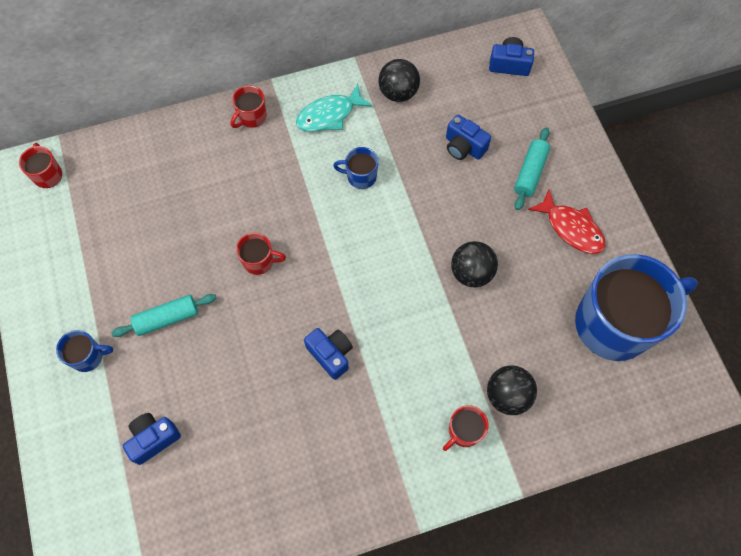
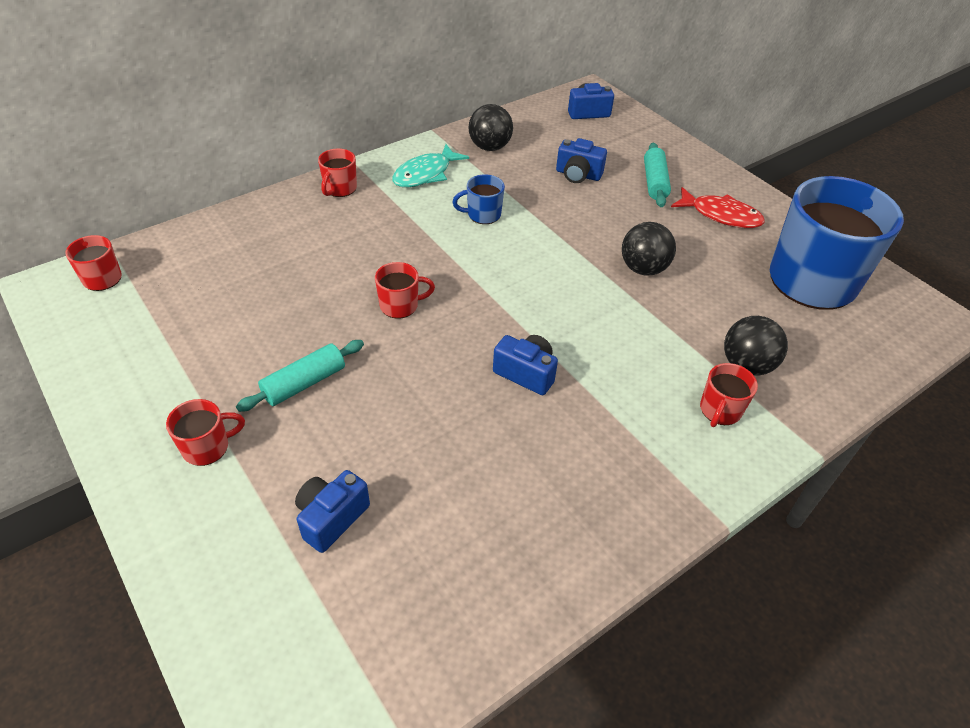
camera: 20 degrees left, 20 degrees down
(88, 356) = (207, 447): blue mug -> red mug

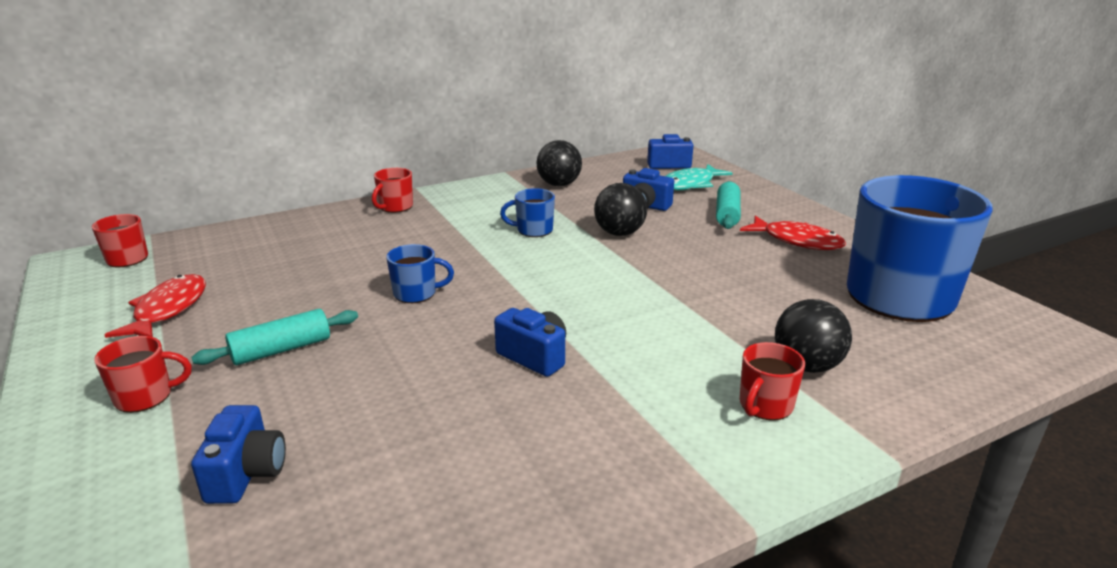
camera: 10 degrees right, 20 degrees down
(177, 343) = (168, 310): none -> red fish
(331, 518) = (246, 473): blue camera -> blue camera turned 135 degrees clockwise
(400, 305) = (416, 293): red mug -> blue mug
(425, 174) = (486, 200): turquoise fish -> turquoise fish (690, 184)
(643, 268) = (698, 278): black ball -> black ball (619, 233)

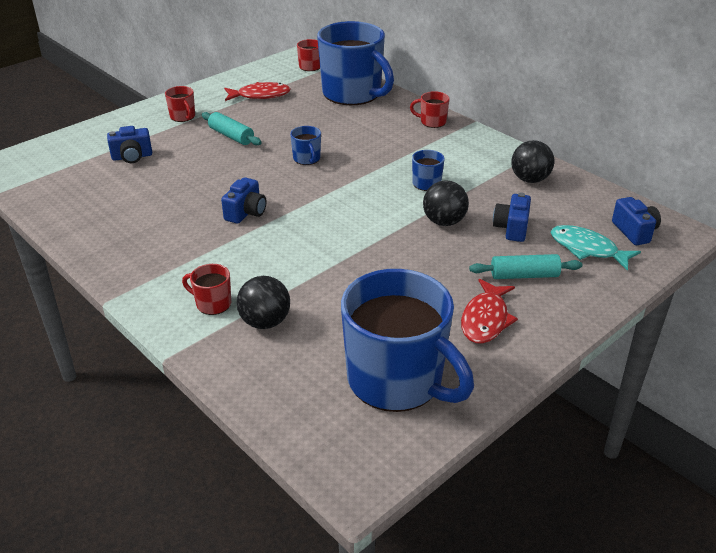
camera: 75 degrees right, 10 degrees up
(262, 240) = (353, 94): none -> blue mug

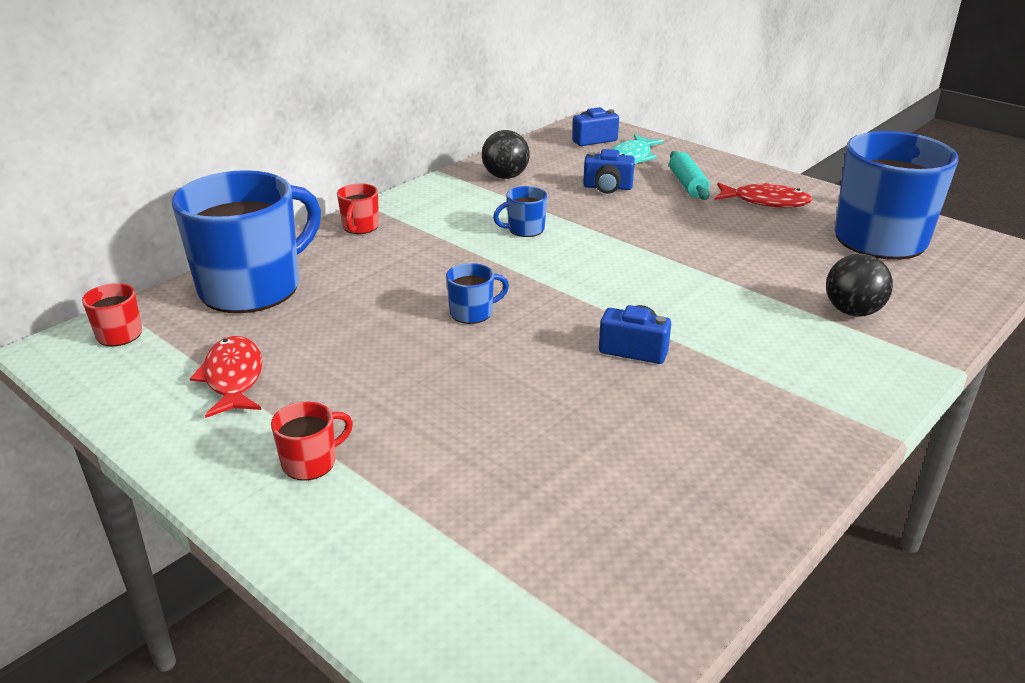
camera: 95 degrees left, 5 degrees down
(132, 157) = (483, 501): blue camera -> none
(212, 303) = (846, 350): red mug -> none
(231, 136) = (397, 391): turquoise rolling pin -> none
(444, 222) = (607, 219): black ball -> none

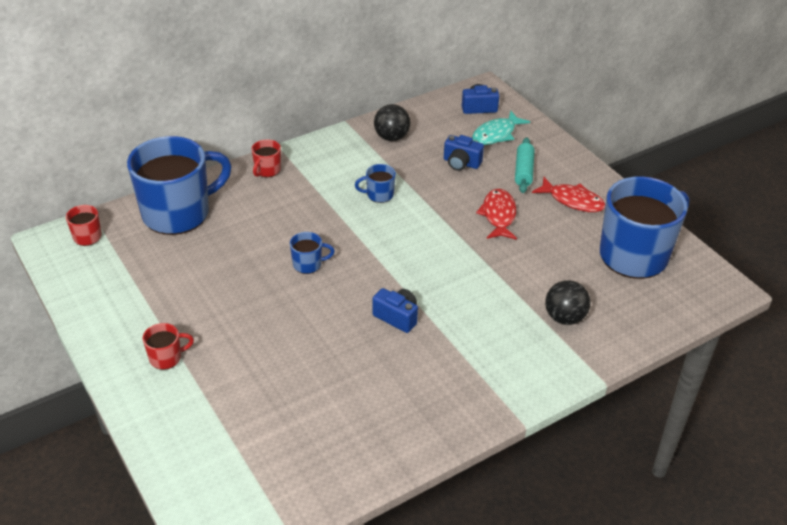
camera: 15 degrees right, 10 degrees up
(233, 378) = (143, 286): red fish -> red fish (498, 215)

